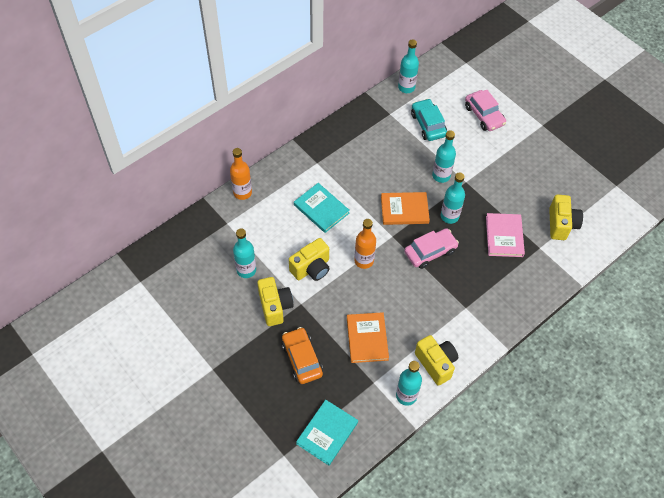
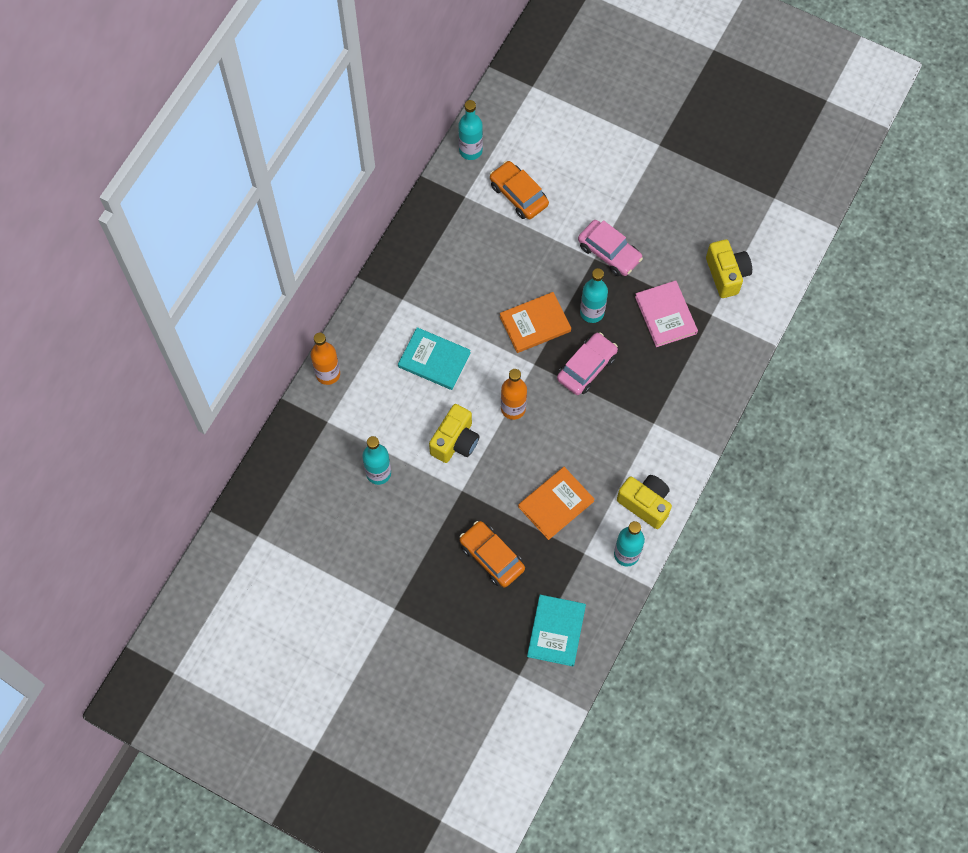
camera: 20 degrees left, 10 degrees up
(275, 306) = (433, 506): yellow camera -> none
(367, 338) = (556, 504): orange book -> orange book turned 75 degrees clockwise
(428, 124) = (518, 195): turquoise car -> orange car
(441, 176) = (561, 261): turquoise bottle -> none
(484, 115) = (583, 156): pink car -> pink car (609, 252)

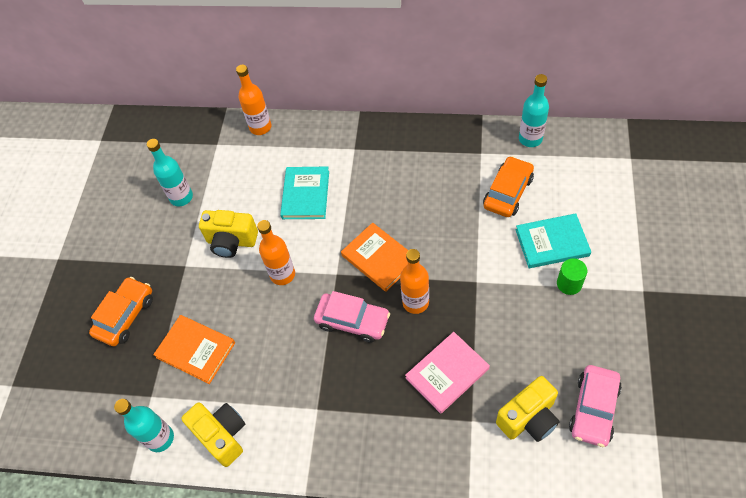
camera: 75 degrees right, 10 degrees down
(556, 631) = (62, 402): turquoise book -> turquoise book (552, 243)
(592, 312) = (415, 302): turquoise bottle -> orange bottle
(609, 252) = (490, 292): pink car -> pink car (594, 409)
(629, 192) = (569, 284): none -> green cylinder
(645, 504) = (222, 435): yellow camera -> yellow camera turned 60 degrees counterclockwise

